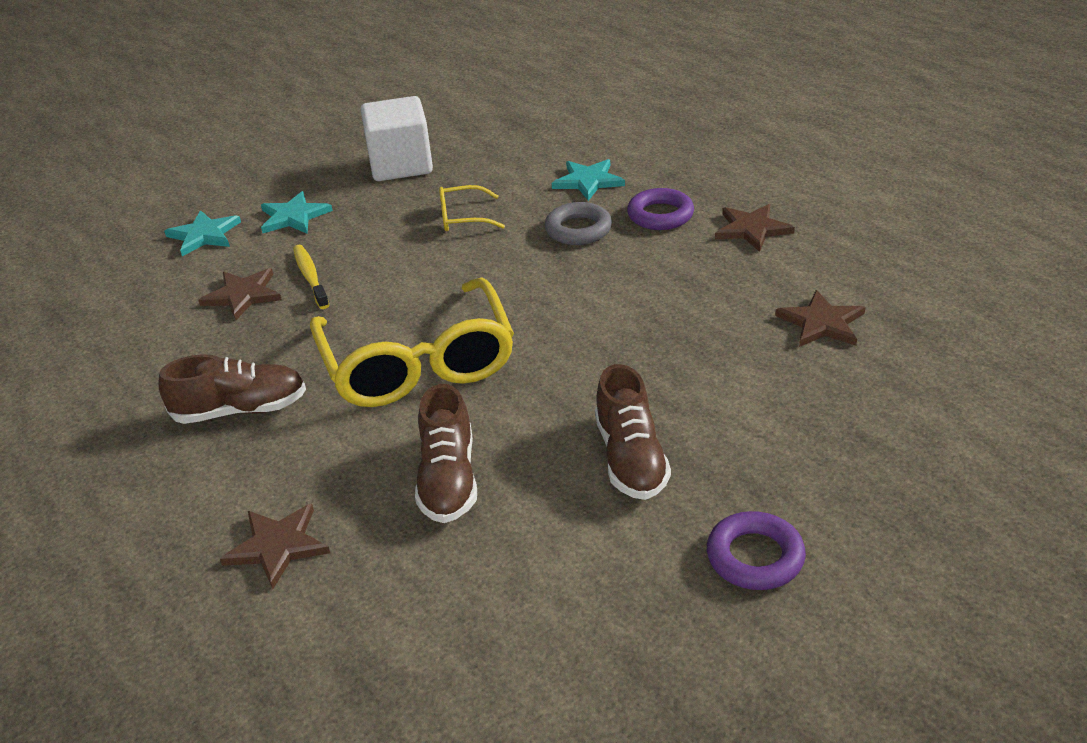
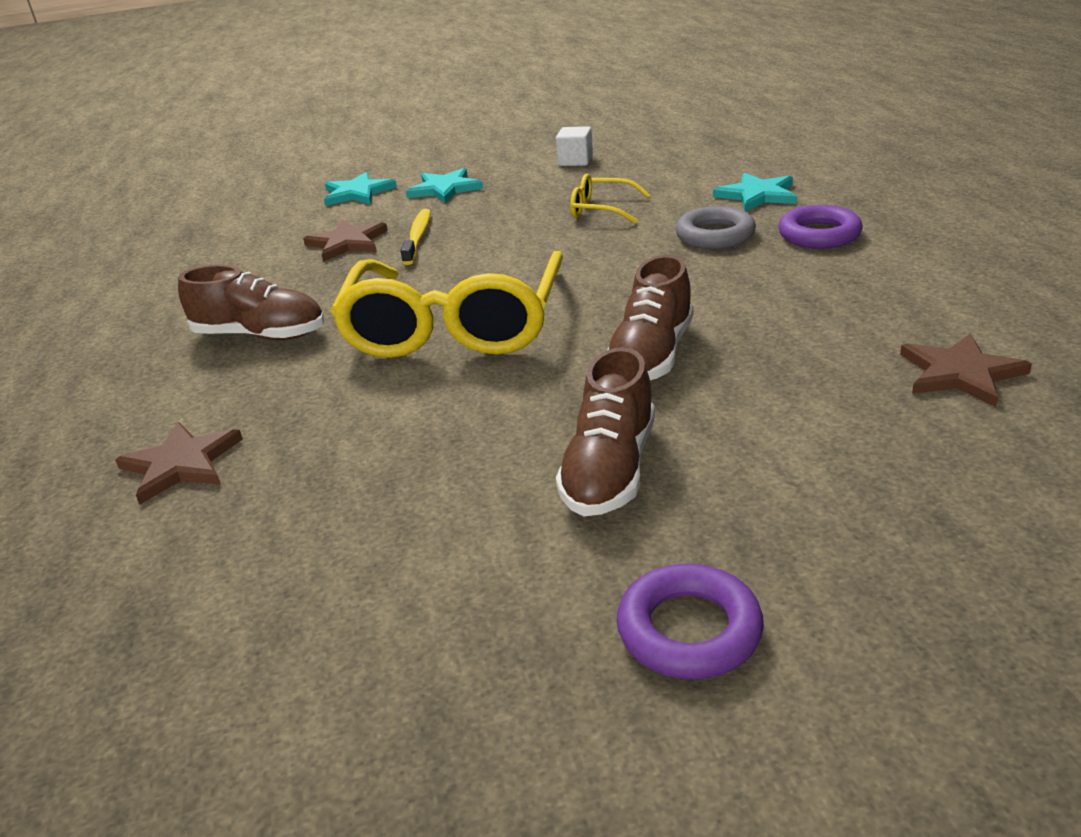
camera: 25 degrees right, 5 degrees down
(401, 165) = (575, 161): white cube -> white cube, size x0.49
(448, 479) = (394, 442): brown shoe -> brown shoe (651, 355)
(752, 229) = (925, 263): brown star -> none

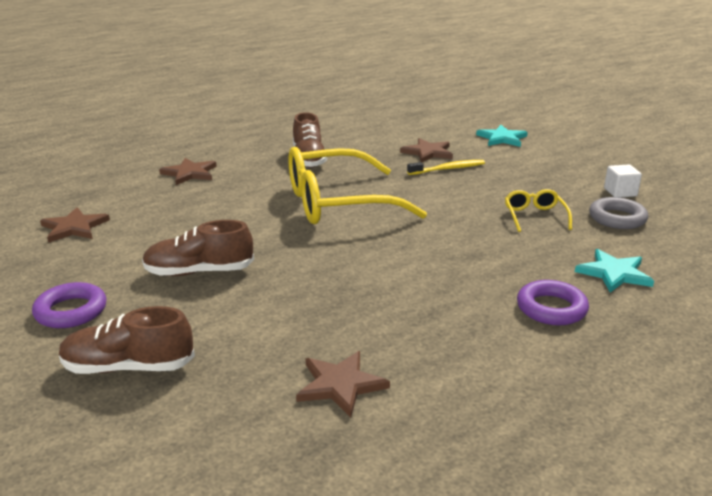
camera: 65 degrees right, 5 degrees down
(307, 636) = (74, 227): none -> brown star
(445, 189) = (529, 161): turquoise star -> none
(651, 355) = (325, 266): brown shoe -> brown shoe (128, 367)
(715, 235) = (519, 265): grey ring -> grey ring (617, 218)

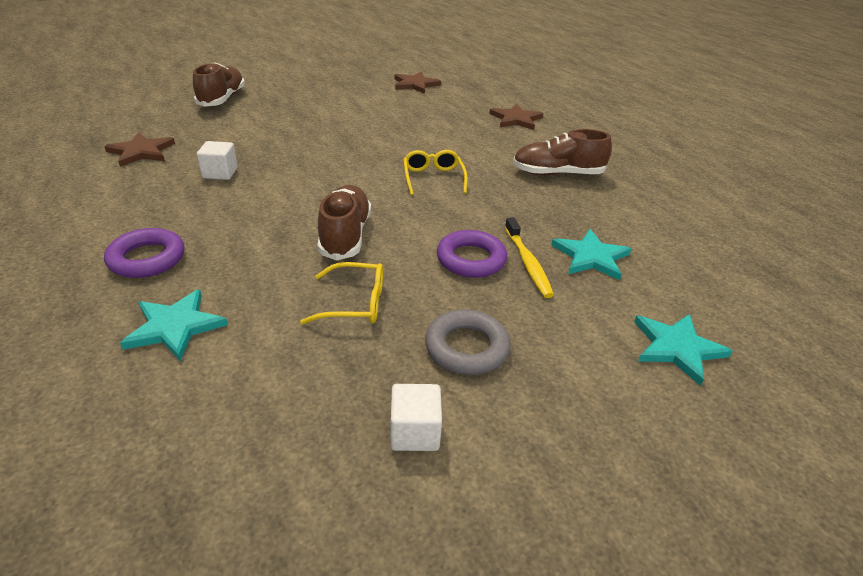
camera: 95 degrees right, 10 degrees up
(71, 311) = (297, 86): purple ring -> purple ring (471, 259)
(199, 272) = (325, 118): brown shoe -> brown shoe (345, 235)
(338, 203) = (433, 178): yellow glasses -> yellow glasses, size x0.44
(375, 310) = (220, 173): none -> white cube
(428, 152) = (591, 257): brown star -> turquoise star
(617, 218) = (317, 388): grey ring -> grey ring (466, 347)

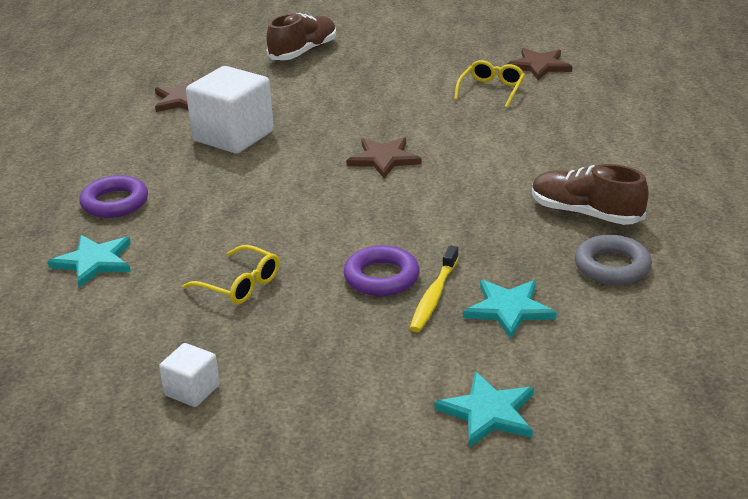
camera: 35 degrees right, 5 degrees down
(220, 173) = (233, 136): white cube -> white cube, size x2.05
(345, 235) = (288, 224): brown shoe -> none
(433, 178) = (434, 187): yellow glasses -> yellow glasses (491, 90)
(466, 347) = (294, 348): grey ring -> grey ring (612, 266)
(516, 119) = (618, 135): brown star -> brown star (384, 159)

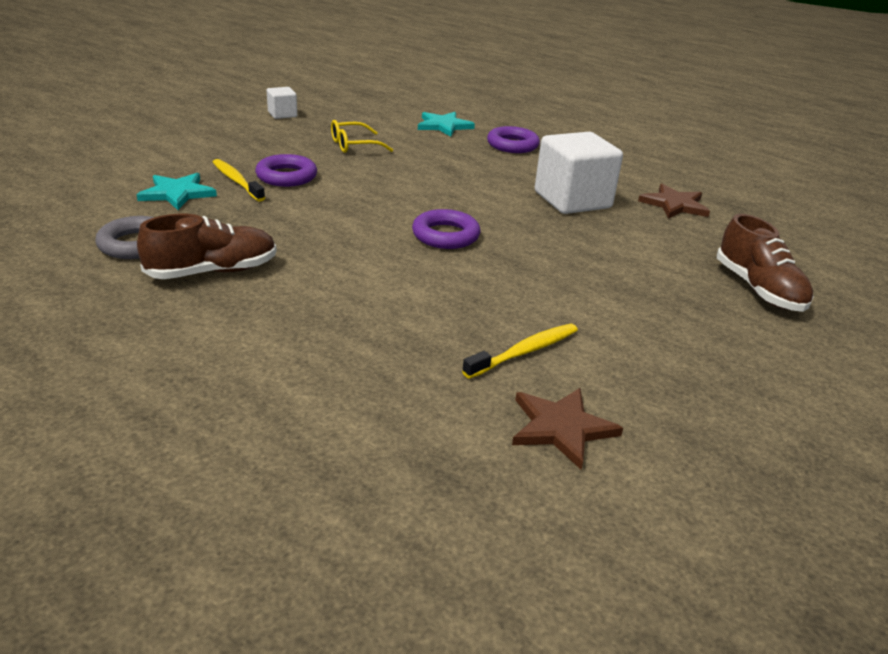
camera: 120 degrees right, 0 degrees up
(384, 159) = (445, 235): brown star -> purple ring
(488, 413) = (120, 154): turquoise star -> none
(491, 90) = (524, 352): yellow glasses -> yellow toothbrush

